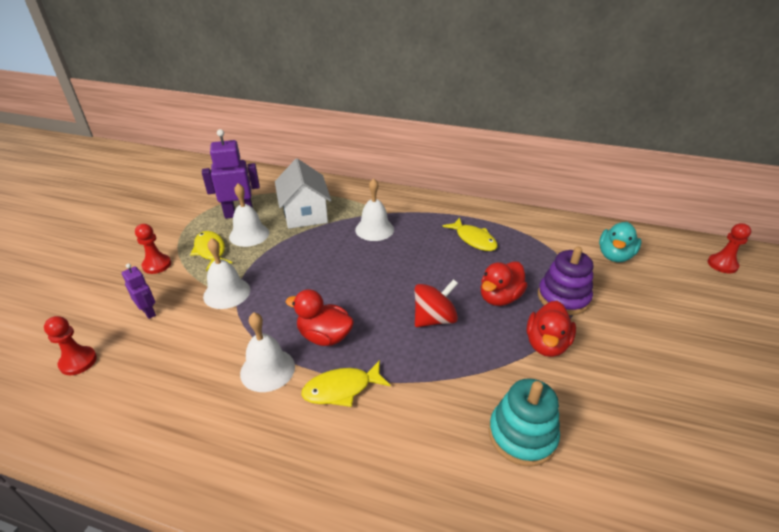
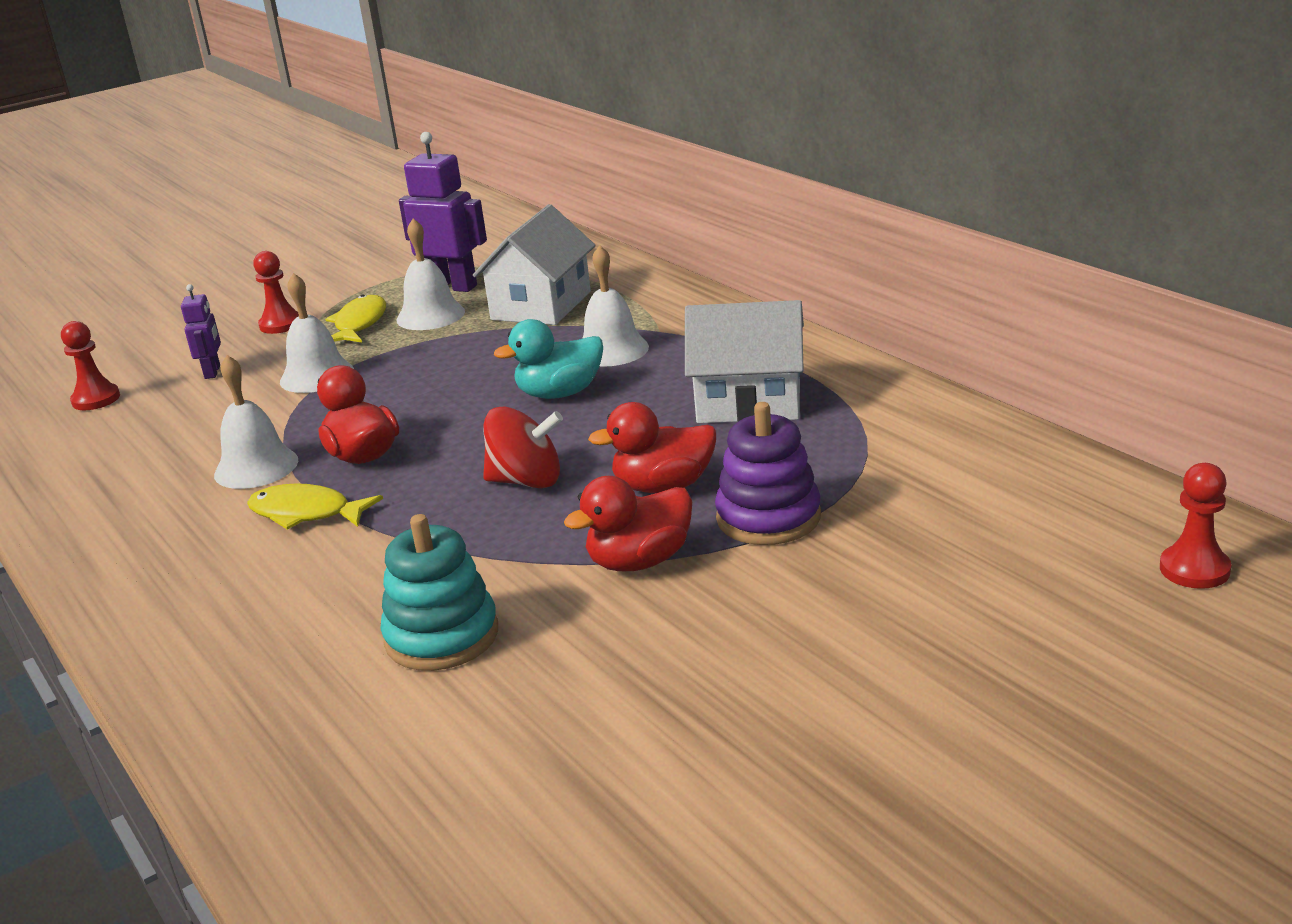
camera: 40 degrees right, 10 degrees down
(473, 239) = (749, 402): yellow fish -> white house
(614, 256) = (975, 492): turquoise duck -> turquoise duck (559, 393)

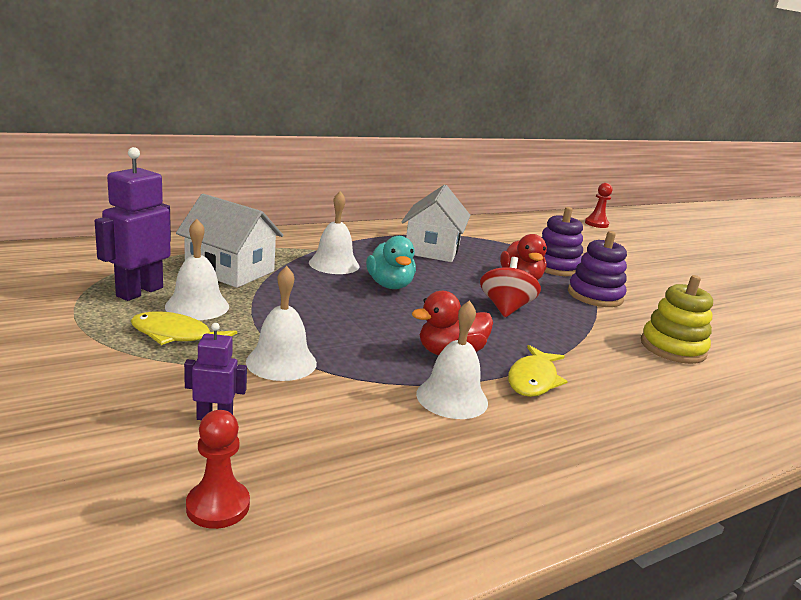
camera: 90 degrees left, 5 degrees down
(281, 324) = (120, 373): red pawn -> none
(442, 636) = (672, 348): turquoise stacking toy -> yellow stacking toy
(639, 561) = (595, 295): red duck -> purple stacking toy

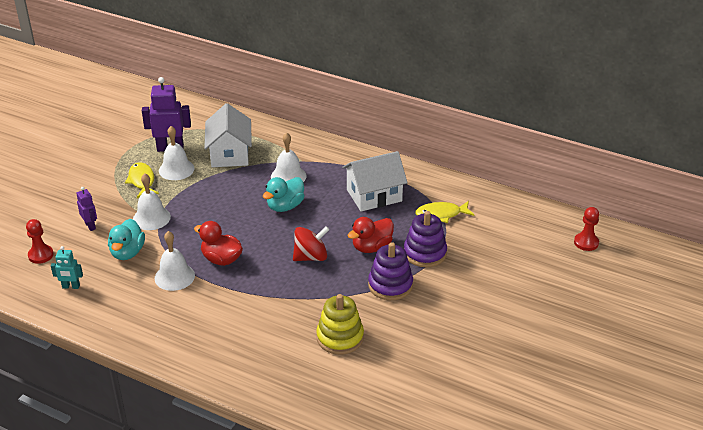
camera: 60 degrees right, 15 degrees up
(341, 412) = (127, 252): none -> turquoise duck
(368, 506) = (71, 286): none -> turquoise robot
(533, 379) = (224, 295): yellow fish -> yellow fish (441, 214)

